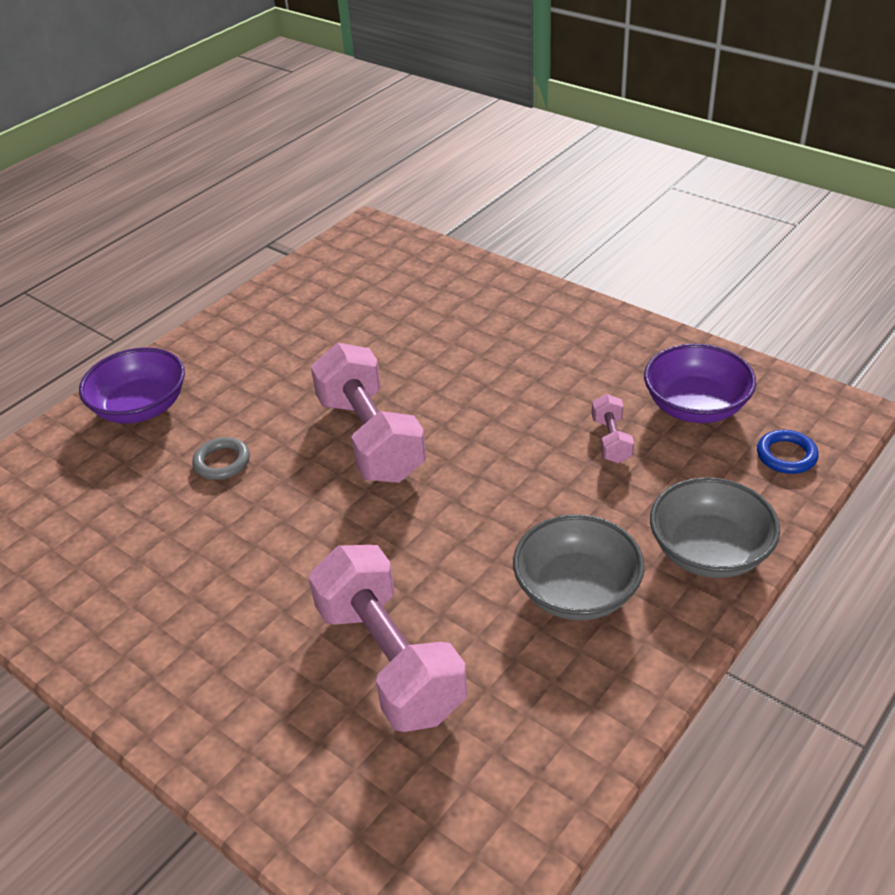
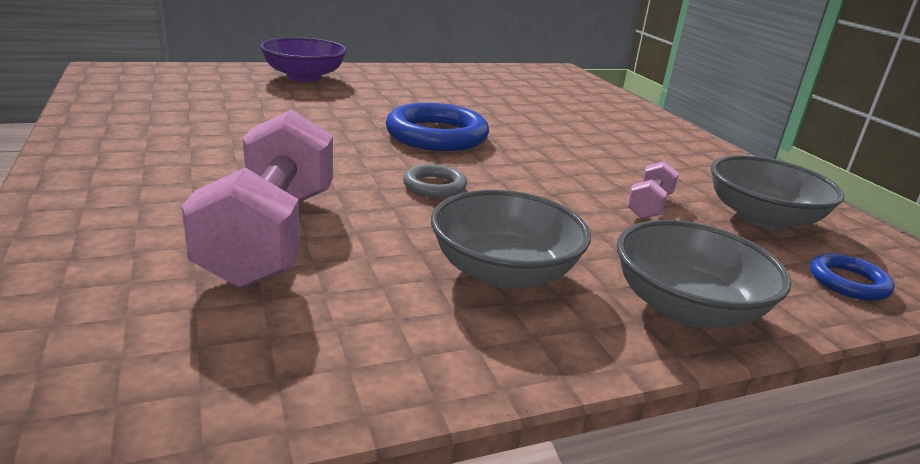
camera: 25 degrees right, 15 degrees down
(222, 462) = (316, 109): grey ring -> grey ring (434, 186)
(370, 438) = (436, 135): pink dumbbell -> blue ring
(695, 406) = (762, 218): purple bowl -> grey bowl

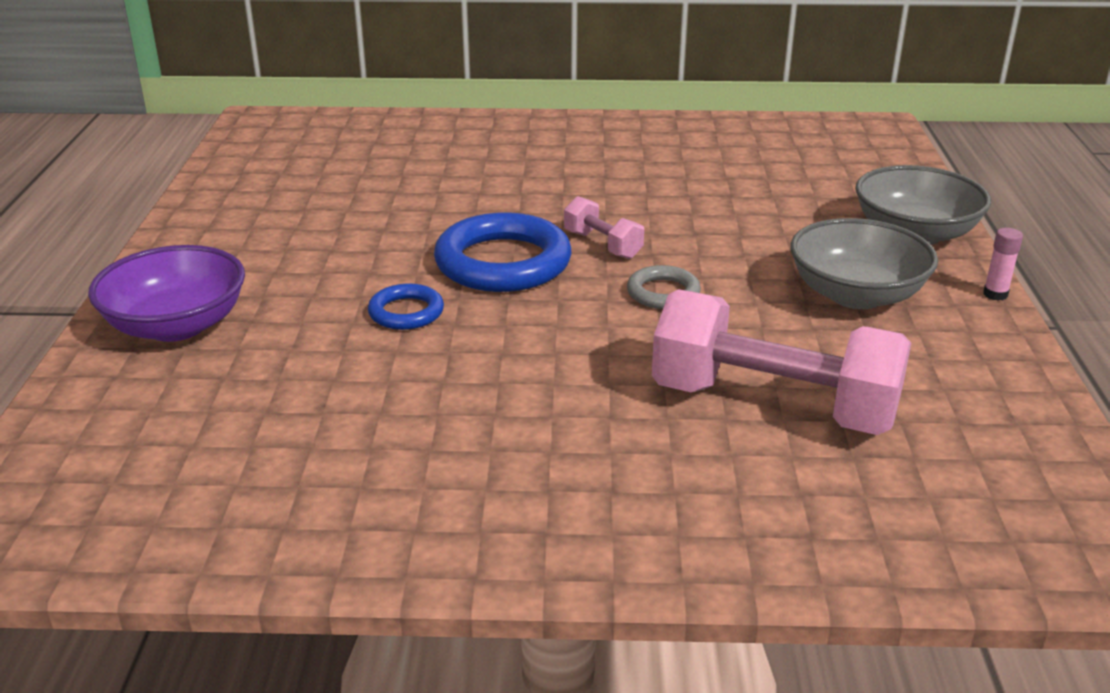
camera: 65 degrees left, 5 degrees up
(585, 368) = (995, 294): none -> pink glue stick
(649, 205) = (732, 194): pink dumbbell -> pink dumbbell (602, 245)
(762, 218) = (766, 154): grey bowl -> none
(848, 282) = (878, 162): blue ring -> blue ring (406, 312)

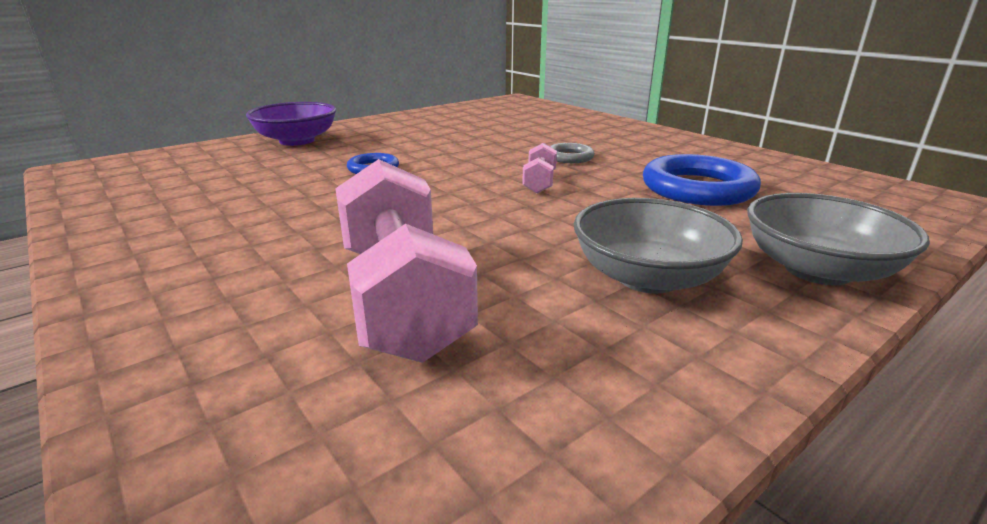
camera: 50 degrees right, 5 degrees down
(503, 262) = (467, 169): blue ring -> blue ring (698, 188)
(663, 293) = (510, 214): grey ring -> grey ring (569, 157)
(995, 294) = (806, 348): pink glue stick -> none

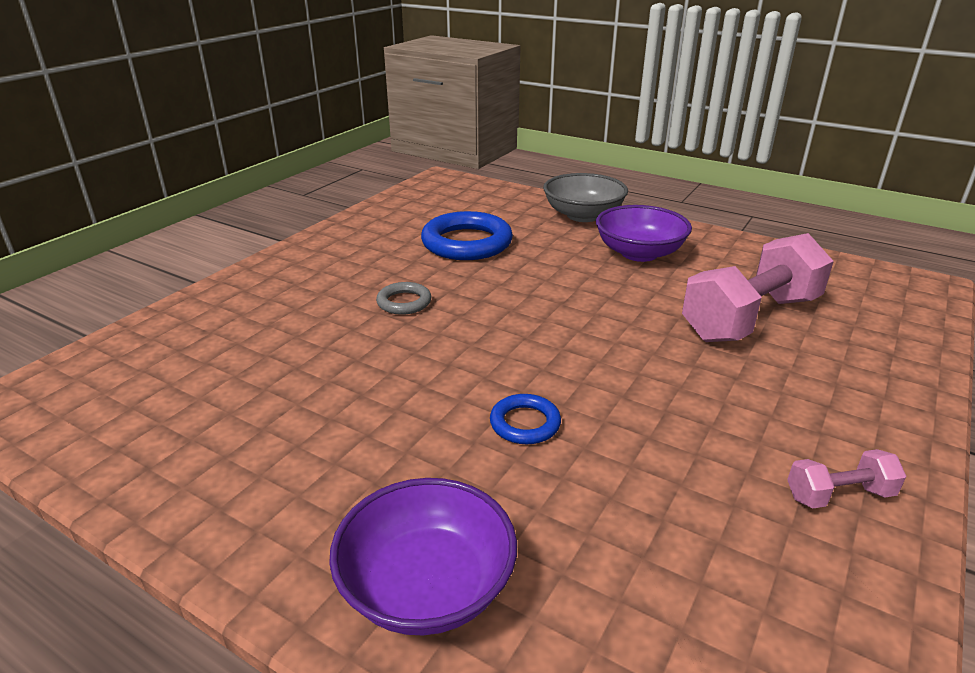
camera: 110 degrees left, 5 degrees up
(539, 182) = (498, 307): pink dumbbell -> pink dumbbell (839, 495)
(647, 277) = (639, 253): grey bowl -> purple bowl

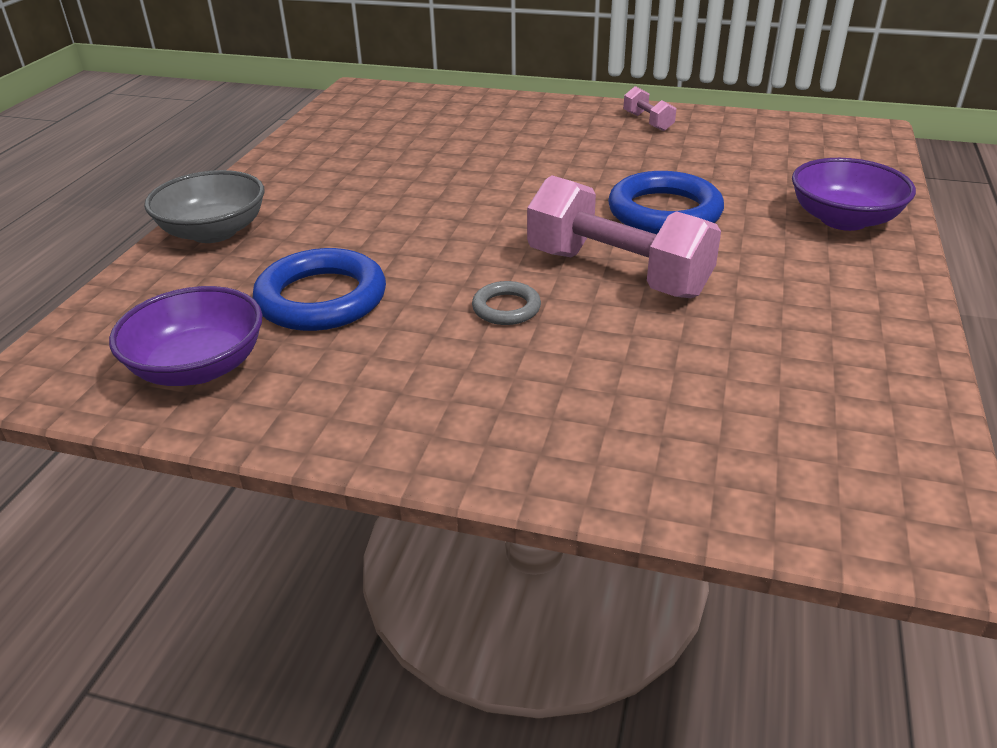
camera: 105 degrees left, 5 degrees up
(525, 423) = (664, 212): blue ring -> blue ring, size x1.95
(639, 253) = (326, 192): purple bowl -> purple bowl (199, 367)
(750, 318) = (448, 143): pink dumbbell -> pink dumbbell (617, 273)

